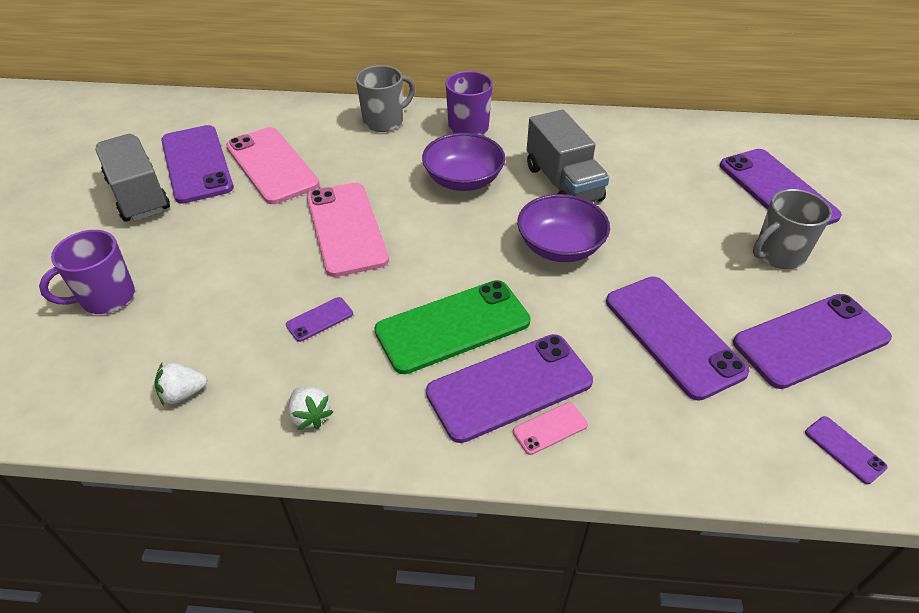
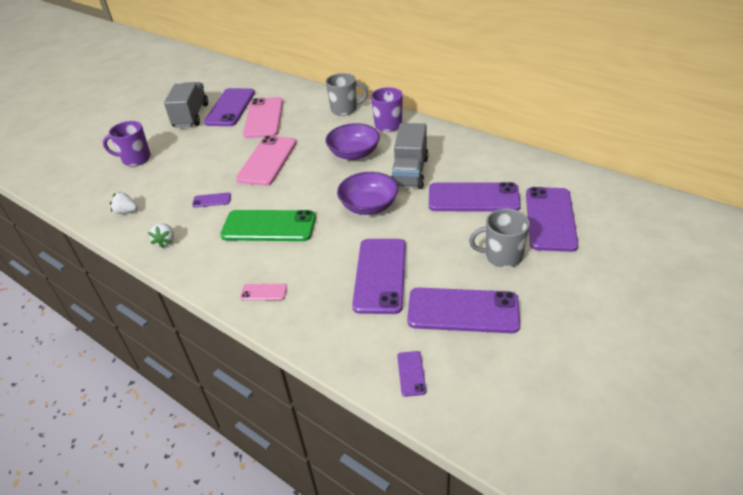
camera: 35 degrees right, 5 degrees down
(509, 387) = (265, 265): purple phone -> purple phone (473, 198)

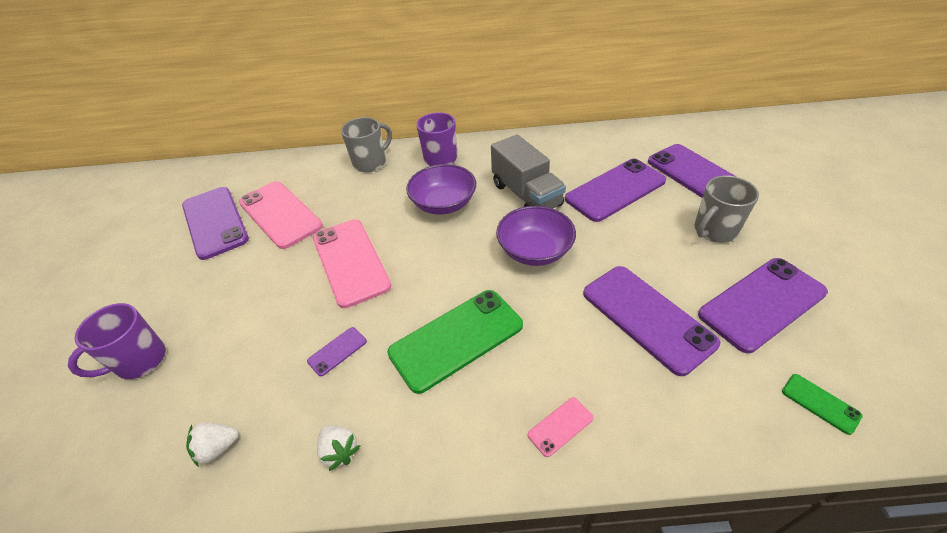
camera: 40 degrees left, 5 degrees up
(191, 116) = (165, 258): grey truck -> none
(411, 373) = (820, 403): purple phone -> green phone

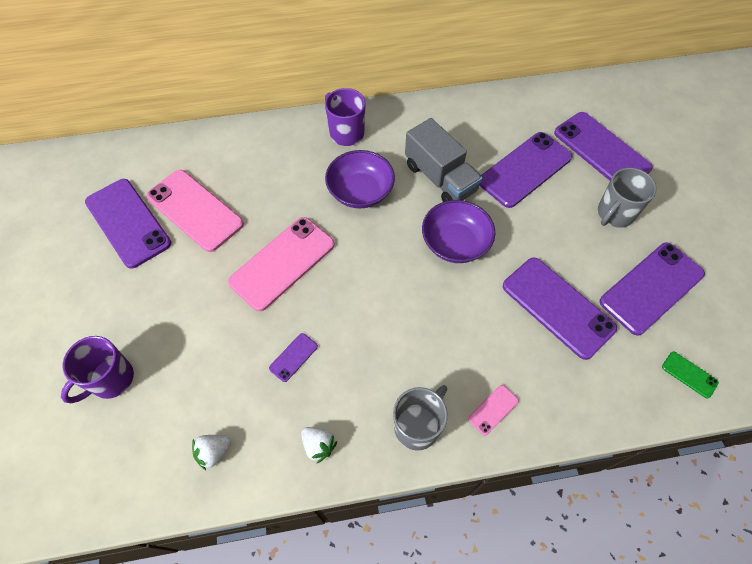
camera: 10 degrees left, 15 degrees up
(350, 261) = (282, 263): pink phone -> pink phone turned 75 degrees clockwise
(370, 163) = (274, 140): grey mug -> grey mug (417, 426)
(456, 339) = (397, 338): green phone -> none

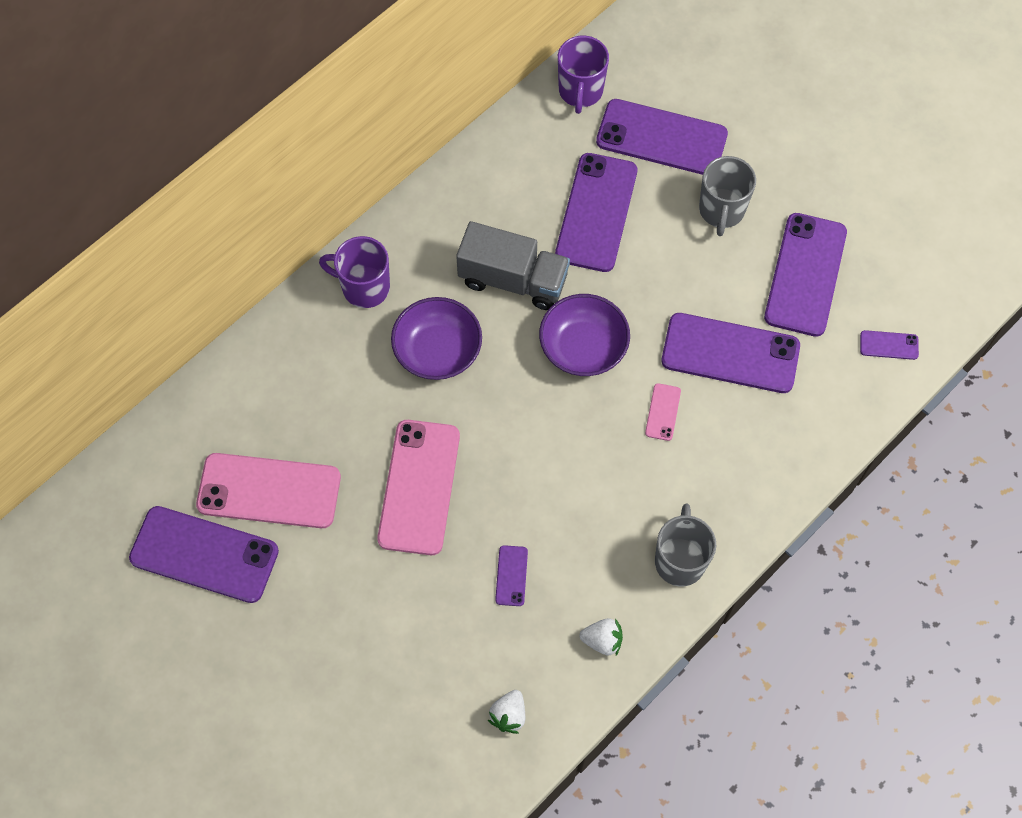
camera: 35 degrees left, 5 degrees up
(111, 379) = (344, 723): purple mug -> purple mug (580, 91)
(493, 409) = (737, 497): pink phone -> pink phone (662, 412)
(689, 374) = (889, 345): green phone -> purple phone

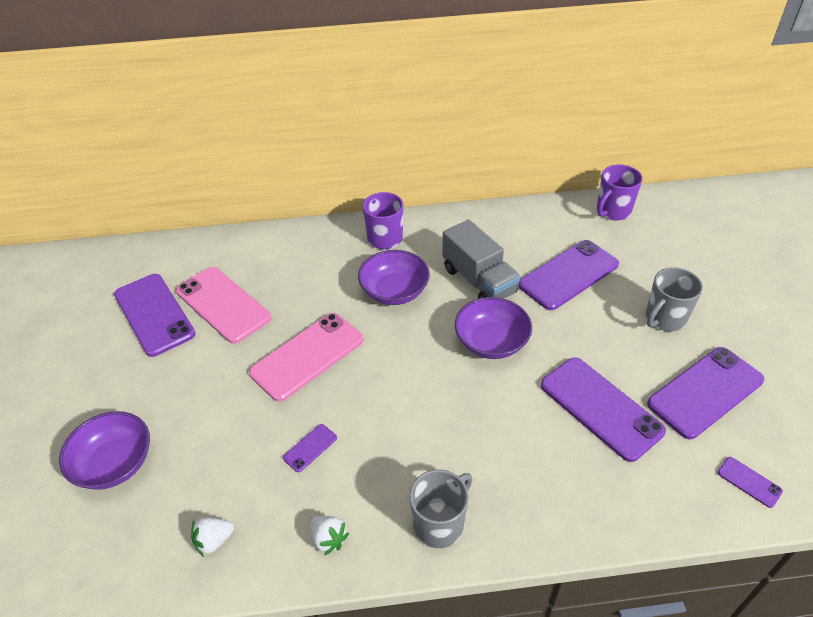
camera: 40 degrees right, 20 degrees down
(345, 723) = (115, 463): none -> purple bowl
(661, 138) = (651, 259): purple phone -> none
(662, 412) = (515, 414): pink phone -> none

